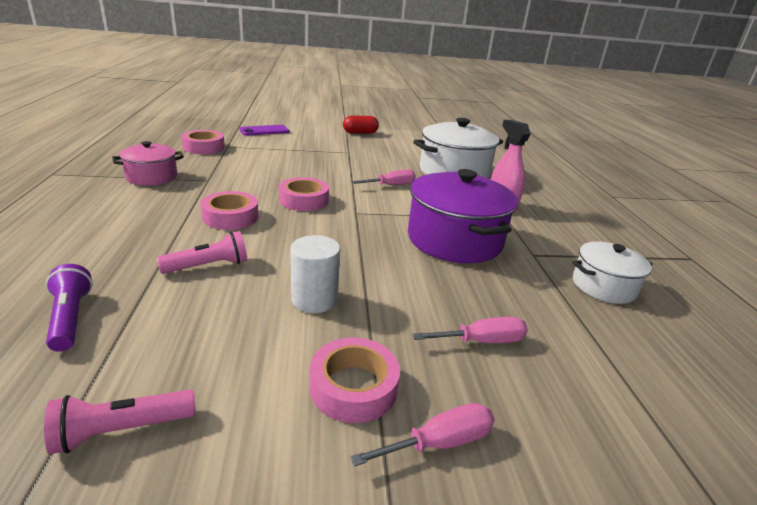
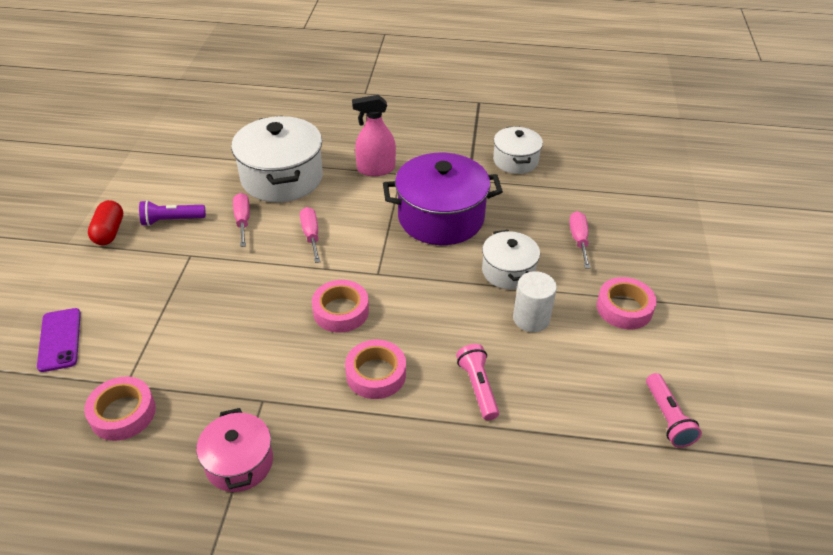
camera: 75 degrees left, 15 degrees up
(70, 318) = (557, 473): purple flashlight -> purple flashlight (172, 220)
(390, 282) = (508, 271): none -> white pot
(440, 443) = (662, 279): pink screwdriver -> pink screwdriver (243, 220)

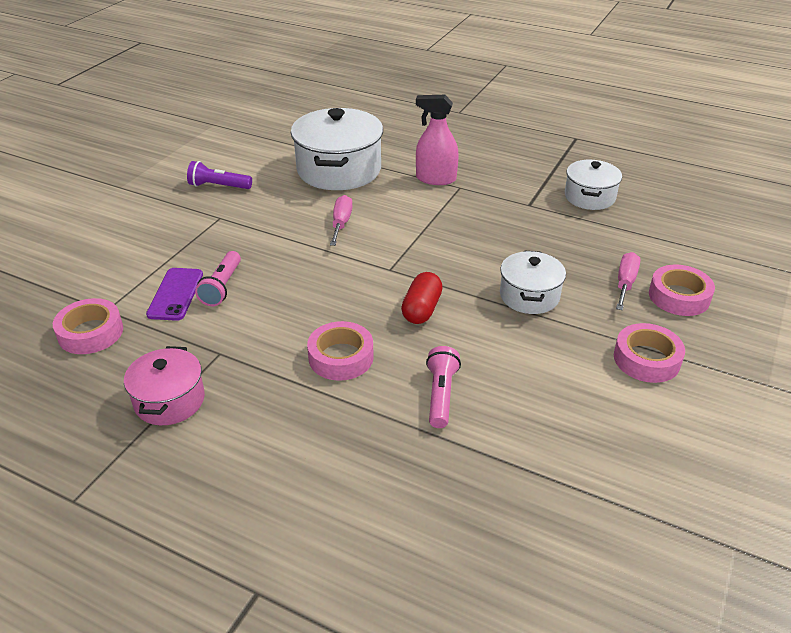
camera: 20 degrees right, 5 degrees down
(59, 339) = (71, 261): purple phone -> purple phone (175, 294)
(109, 232) = (159, 185): red capsule -> red capsule (422, 309)
(243, 220) = (283, 198): pink screwdriver -> none
(341, 311) = (335, 294): pink tape -> pink tape (679, 296)
(441, 218) = (481, 233): purple pot -> none
(531, 318) = (532, 345): white cylinder -> none
(667, 418) = (646, 479): pink flashlight -> pink flashlight (222, 287)

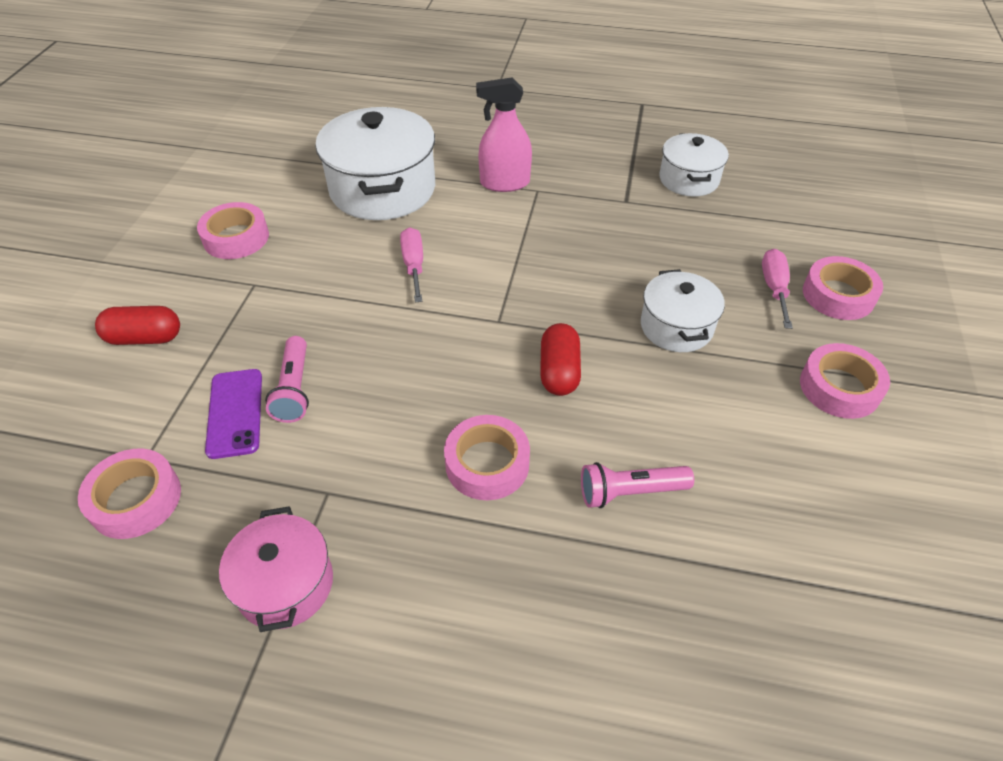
camera: 15 degrees left, 10 degrees up
(132, 239) = (145, 338): none -> red capsule
(219, 186) = (236, 238): purple flashlight -> pink tape
(441, 395) = (630, 492): pink flashlight -> pink flashlight turned 90 degrees counterclockwise

